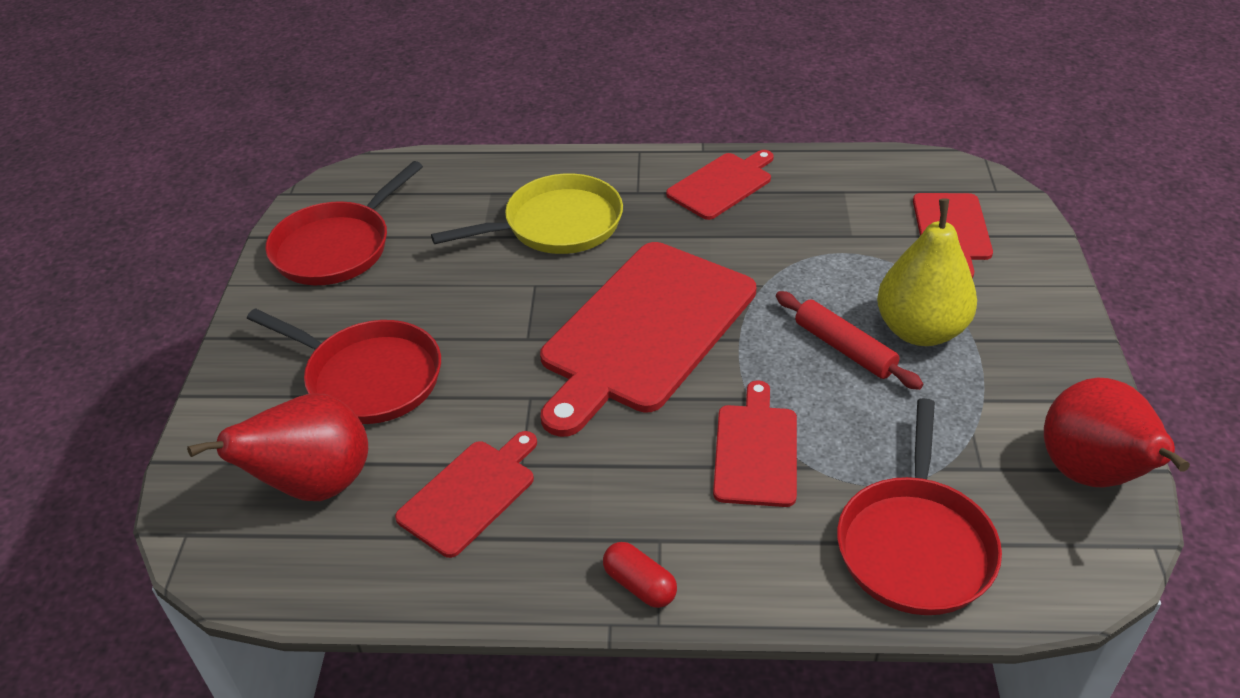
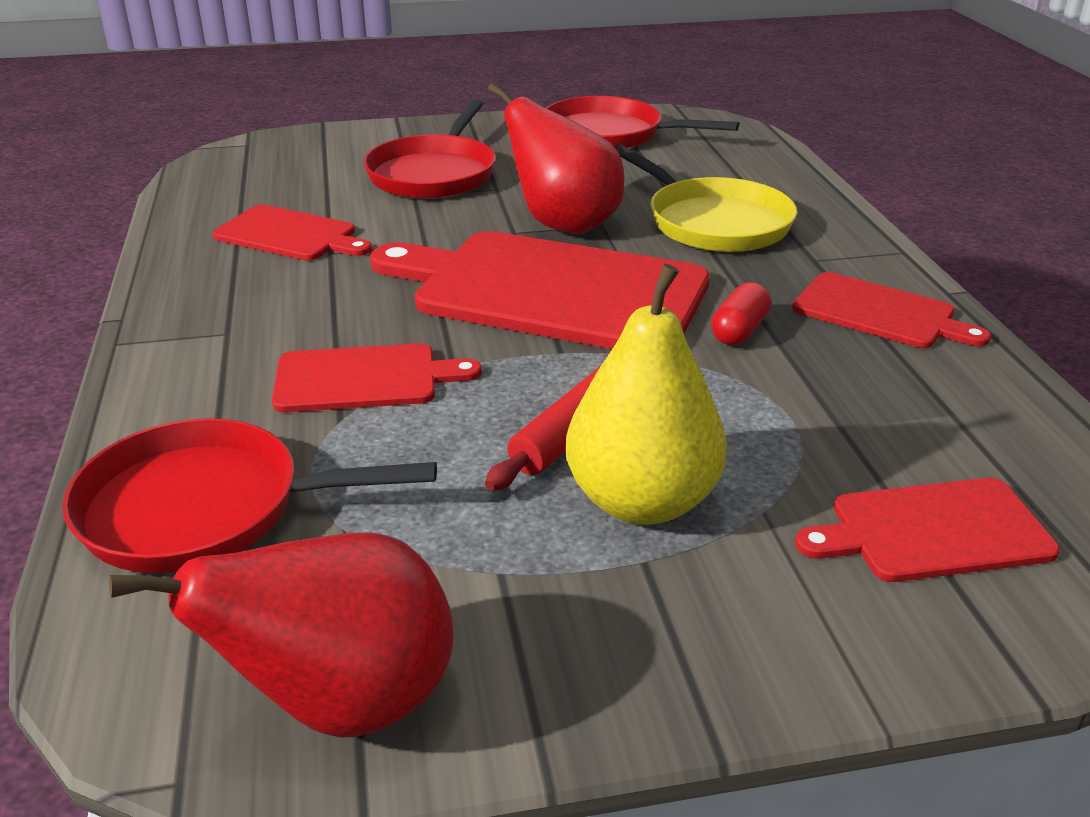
camera: 75 degrees right, 10 degrees down
(314, 485) = (299, 175): red pear -> red pear (563, 225)
(639, 585) = (167, 328): red capsule -> red capsule (739, 331)

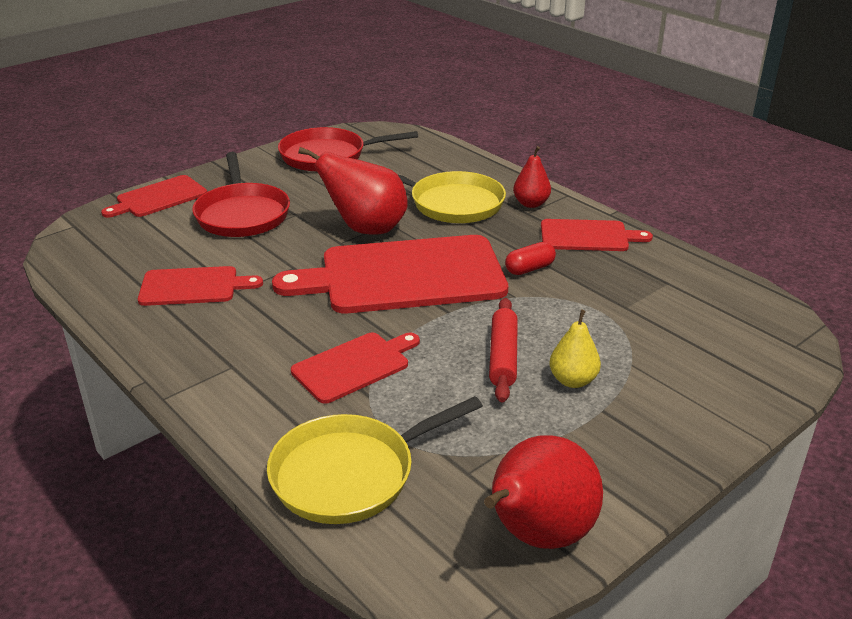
camera: 30 degrees left, 0 degrees up
(204, 509) = (350, 474): red pan -> yellow pan
(642, 501) = (573, 380): yellow pear -> yellow pear, size x0.56
(739, 331) = (529, 269): red capsule -> red capsule turned 60 degrees clockwise
(832, 249) = (531, 204): none -> red pear
(932, 531) = (709, 346): red cutting board -> red cutting board (158, 198)

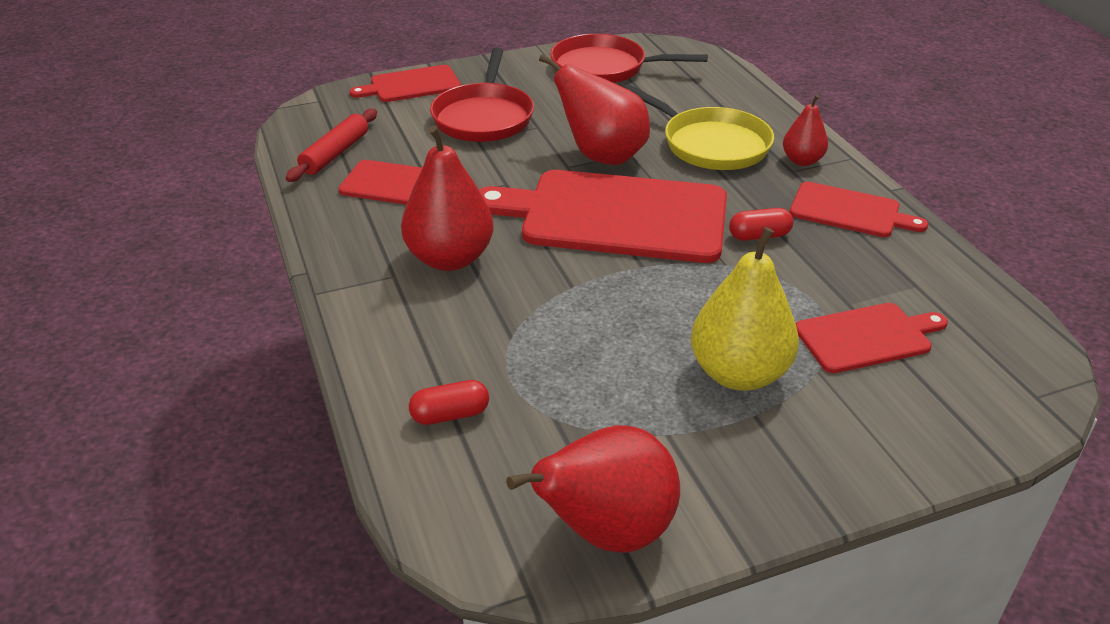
camera: 20 degrees right, 5 degrees up
(277, 340) = (450, 258): none -> red pear
(350, 474) = (450, 415): yellow pan -> red capsule
(354, 366) = (513, 303): red cutting board -> red cutting board (867, 337)
(503, 356) = (675, 329): red rolling pin -> red rolling pin (335, 153)
(573, 380) = (739, 373): yellow pear -> yellow pear, size x1.79

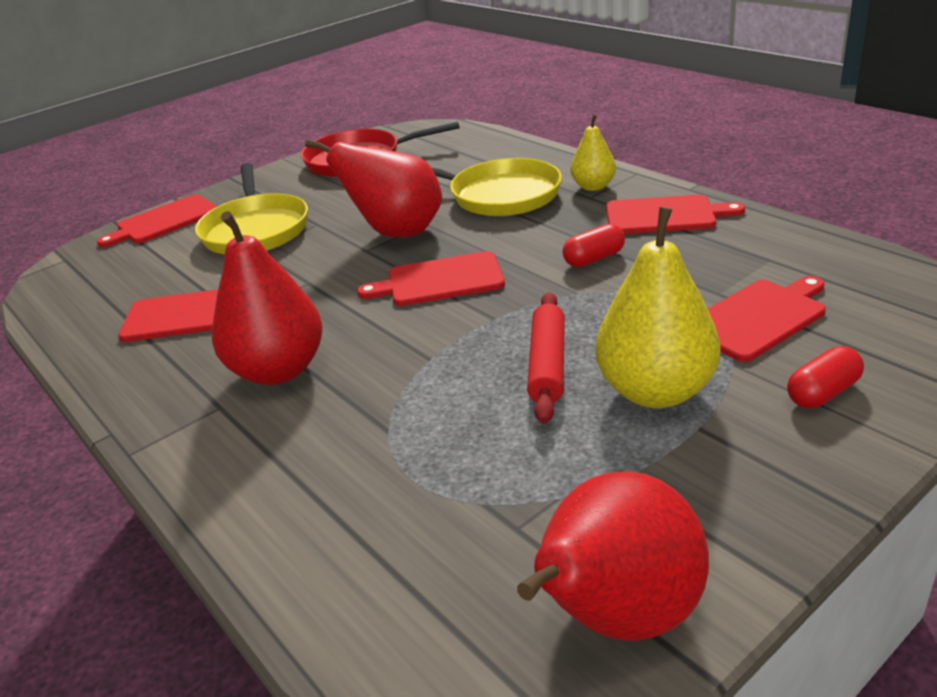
camera: 15 degrees left, 5 degrees down
(335, 153) = (101, 304): red rolling pin -> red rolling pin (547, 365)
(450, 415) = (356, 540): red capsule -> red capsule (822, 393)
(484, 117) = (255, 229): red pan -> yellow pan
(615, 216) = (440, 280): red cutting board -> red cutting board, size x0.52
(802, 161) = (593, 187): red pear -> yellow pear

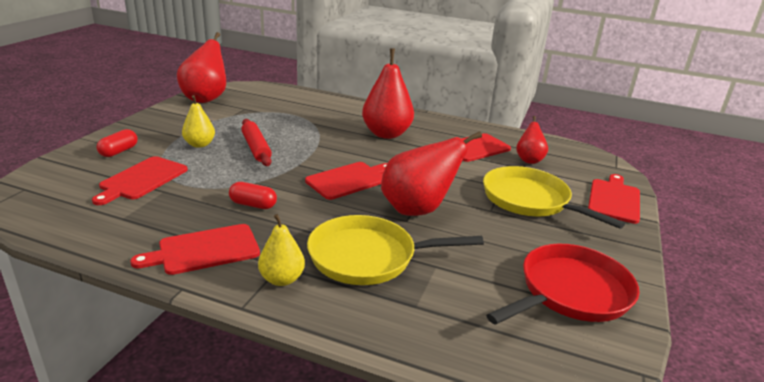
camera: 145 degrees right, 5 degrees down
(148, 283) = (529, 160): none -> red pear
(594, 259) = (253, 205): red capsule -> red capsule turned 75 degrees clockwise
(656, 391) = (199, 144): yellow pear -> yellow pear, size x0.56

